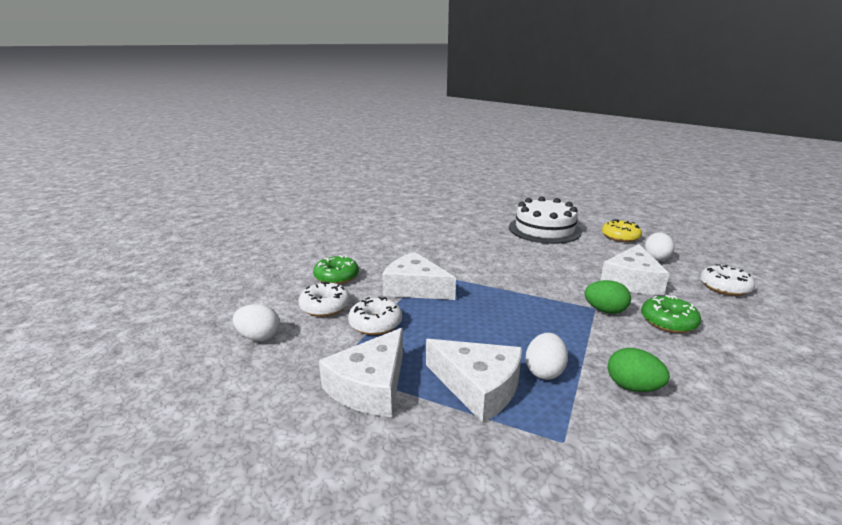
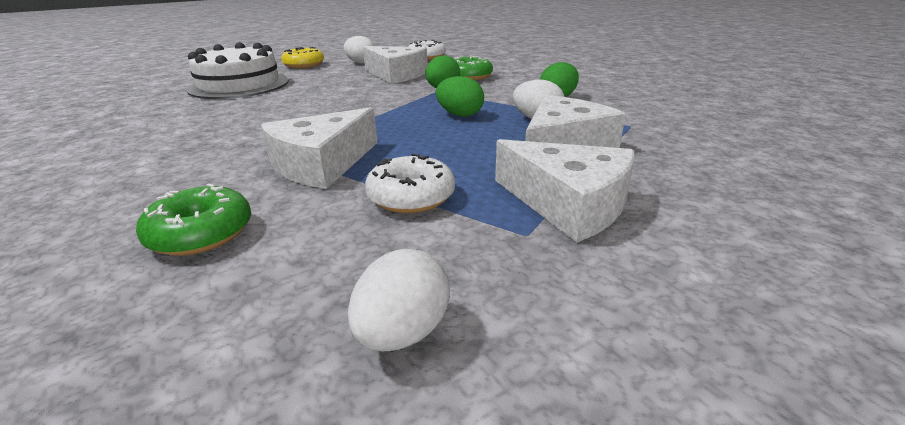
camera: 80 degrees left, 5 degrees up
(325, 306) = (321, 245): white donut -> none
(532, 327) = (460, 115): none -> green egg

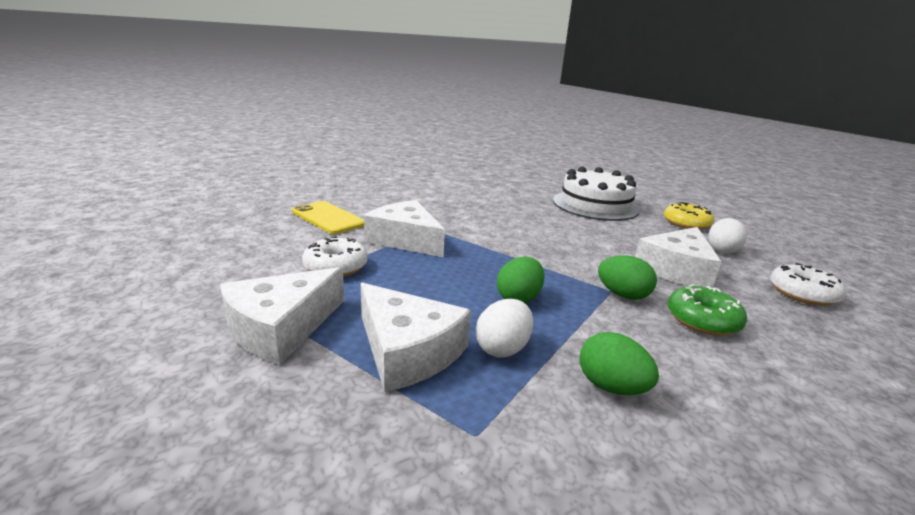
camera: 90 degrees right, 5 degrees down
(201, 234) = (328, 218): green donut -> yellow phone
(403, 332) = (202, 260): white egg -> none

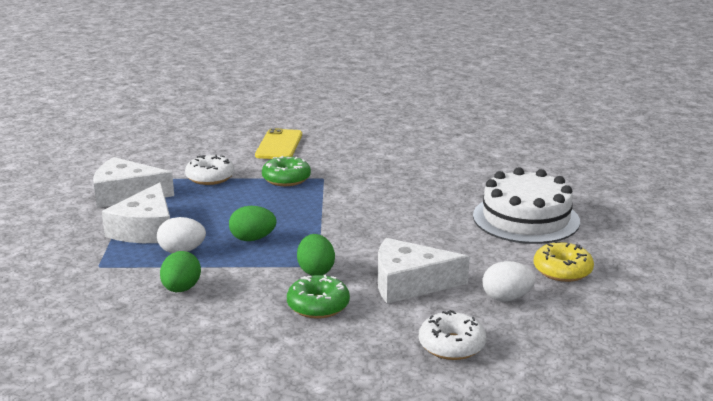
camera: 55 degrees right, 0 degrees up
(405, 240) = (286, 179): white cheese -> green donut

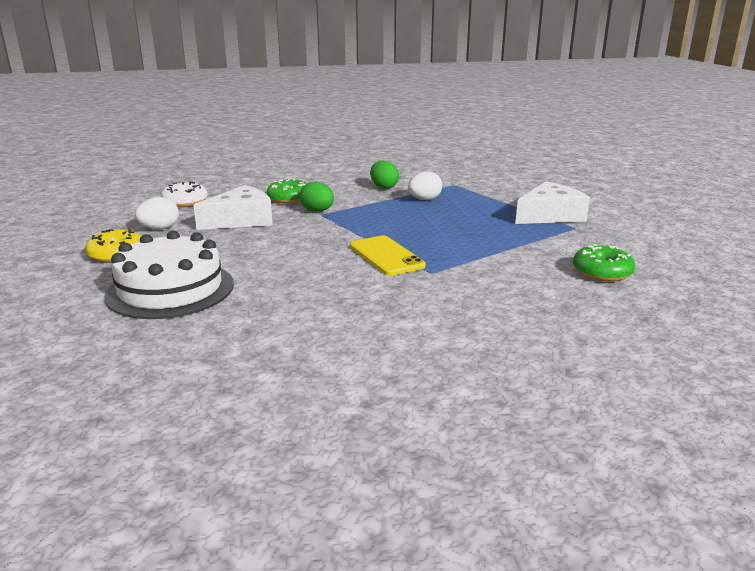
camera: 145 degrees right, 0 degrees up
(145, 229) = (476, 203): white cheese -> none
(210, 177) = (527, 243): white donut -> none
(252, 239) = (394, 215): green egg -> none
(279, 145) = (552, 294): yellow phone -> yellow phone (386, 256)
(286, 179) = (462, 261): green donut -> green donut (602, 272)

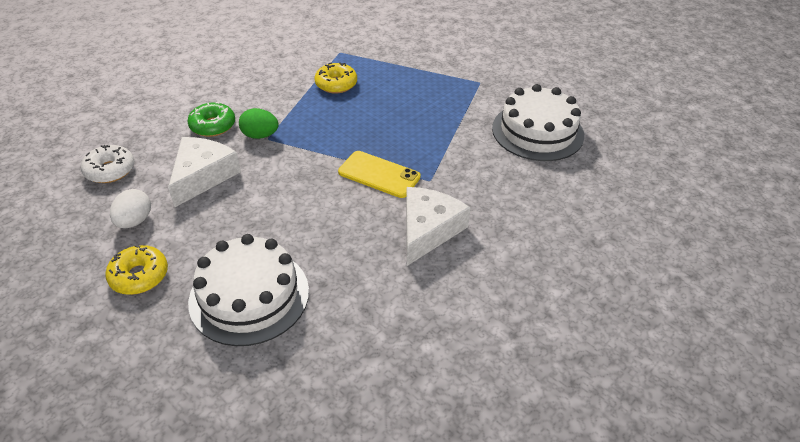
camera: 35 degrees left, 20 degrees up
(384, 187) = (283, 77): green egg -> none
(424, 200) = (336, 84): white egg -> yellow donut
(550, 215) = (450, 72): white cheese -> white cheese (428, 230)
(602, 272) = (537, 131): green donut -> white cake

